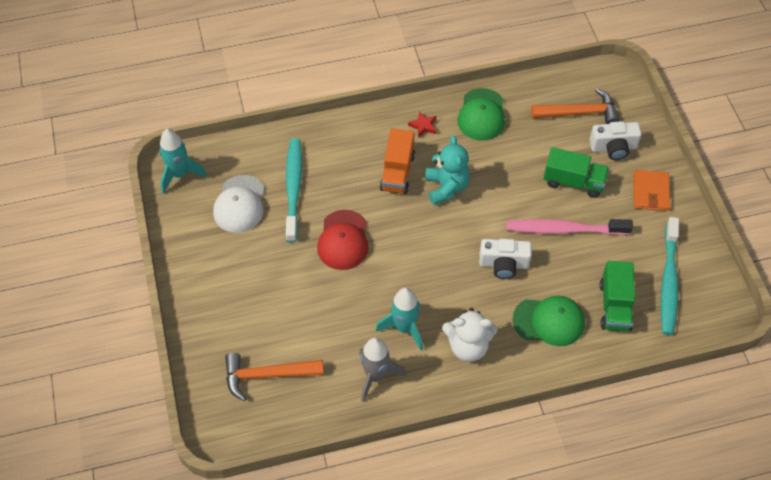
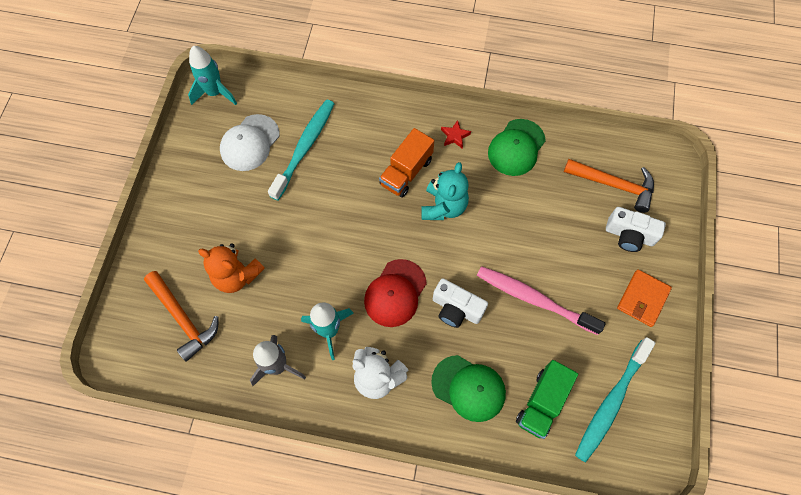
camera: 25 degrees right, 10 degrees up
(267, 375) = (183, 318): orange hammer -> orange hammer turned 150 degrees counterclockwise
(295, 319) = (237, 275): none -> orange teddy bear
(343, 240) = (321, 218): red cap -> red cap (395, 293)
(573, 182) = (570, 254): green truck -> none

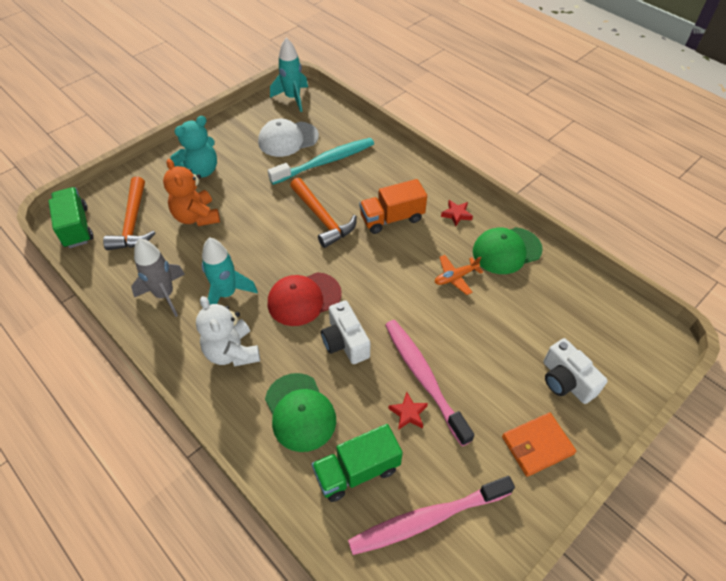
camera: 35 degrees right, 15 degrees down
(133, 357) = (76, 227): none -> green truck
(443, 206) = (402, 259): turquoise teddy bear -> turquoise teddy bear (201, 170)
(496, 197) = (455, 277): none -> orange plane
(544, 335) = (408, 413): none -> red star
(611, 402) = (427, 519): turquoise toothbrush -> pink toothbrush
(614, 185) = (582, 330): orange hammer -> orange hammer (322, 218)

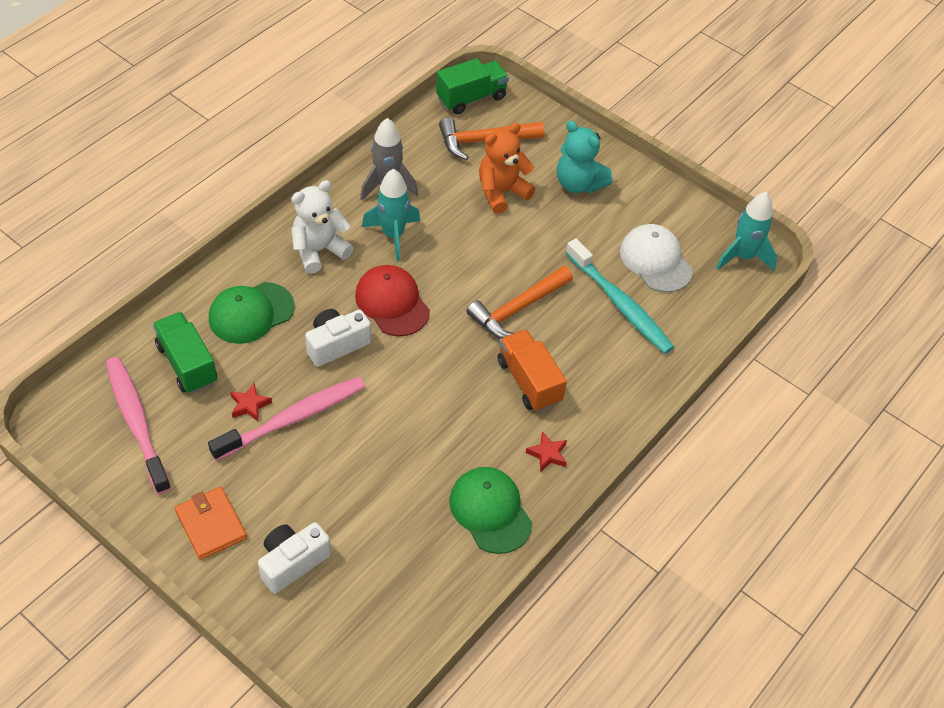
camera: 80 degrees right, 0 degrees up
(455, 277) = (438, 451): orange plane -> none

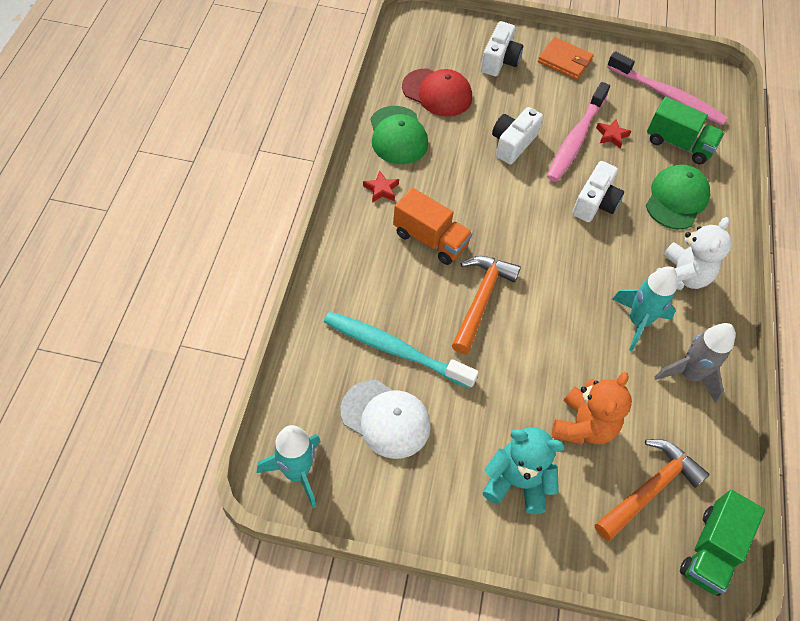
camera: 150 degrees right, 5 degrees up
(367, 444) = (512, 143): none -> white camera
(392, 303) = (584, 257): red cap -> red cap (437, 93)
(490, 511) = (398, 135): green cap -> green cap turned 45 degrees clockwise

